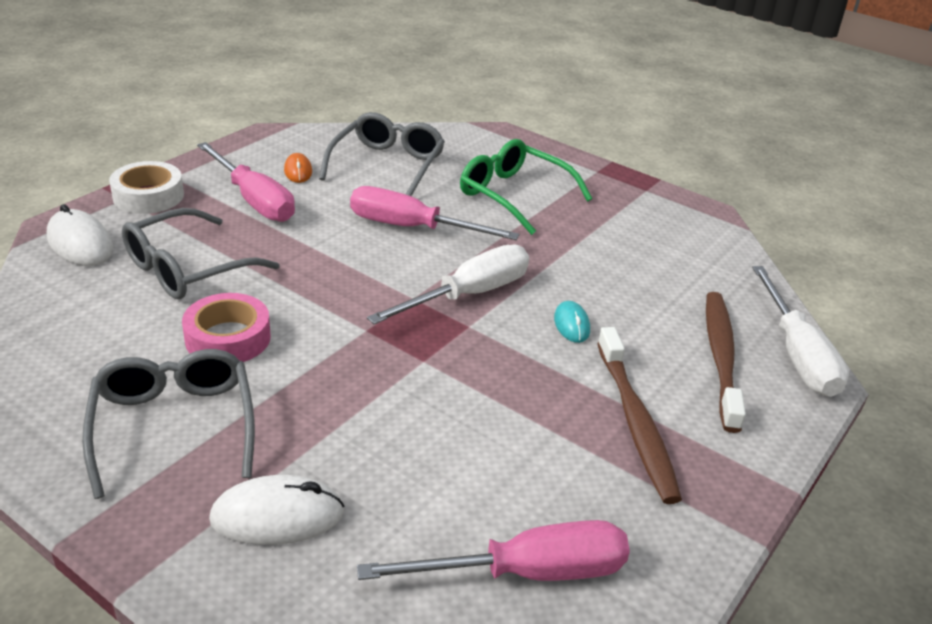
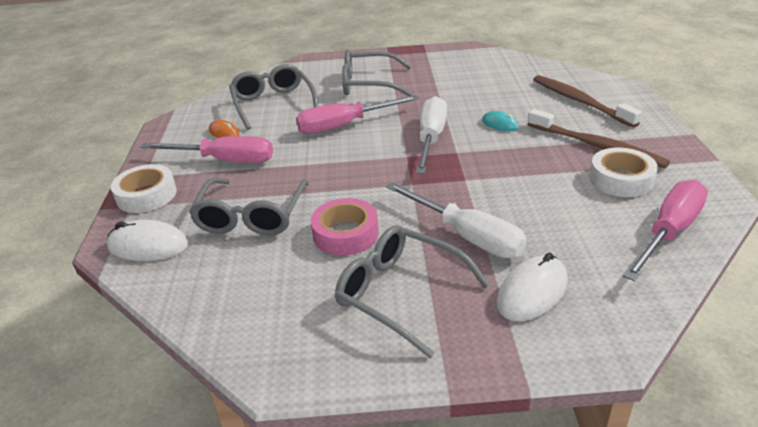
camera: 35 degrees left, 0 degrees up
(513, 195) = (368, 84): green glasses -> grey glasses
(588, 478) = (621, 179): none -> white tape
(797, 354) = (603, 84): white screwdriver -> white screwdriver (467, 236)

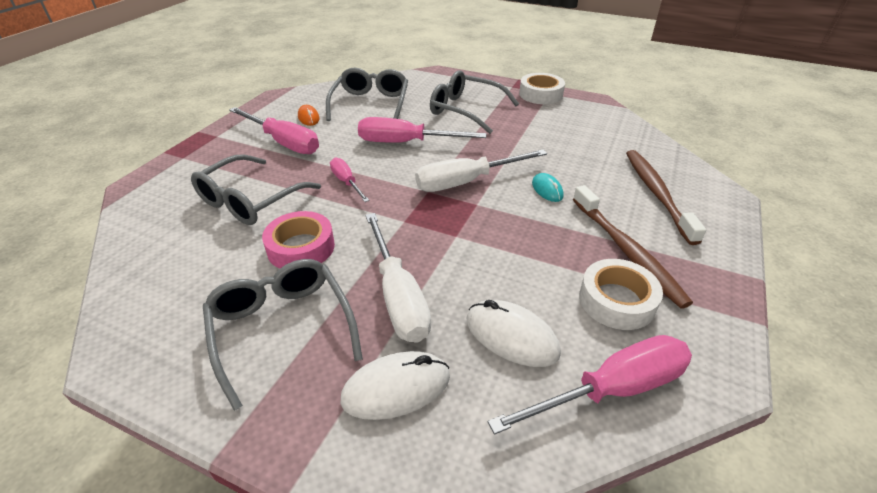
camera: 25 degrees right, 5 degrees up
(146, 195) = (202, 152): white tape -> white tape (540, 94)
(148, 246) = (158, 196): white mouse -> white mouse (511, 336)
(327, 172) = (346, 182): none -> pink screwdriver
(431, 139) = (466, 182): white screwdriver -> white screwdriver turned 150 degrees counterclockwise

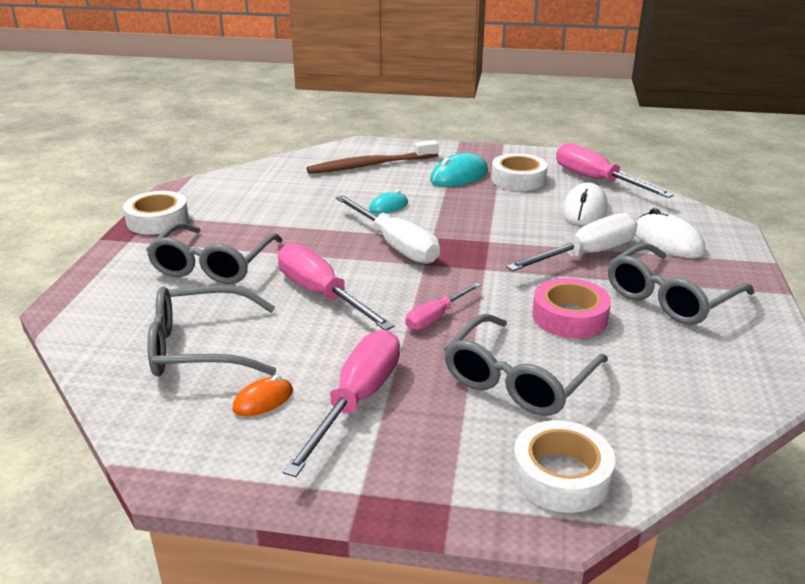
camera: 105 degrees left, 10 degrees down
(159, 194) = (561, 475): none -> white tape
(250, 201) = (518, 380): grey glasses -> grey glasses turned 105 degrees clockwise
(406, 143) = (321, 294): pink screwdriver -> pink screwdriver turned 150 degrees clockwise
(626, 251) = (459, 176): brown toothbrush -> turquoise mouse

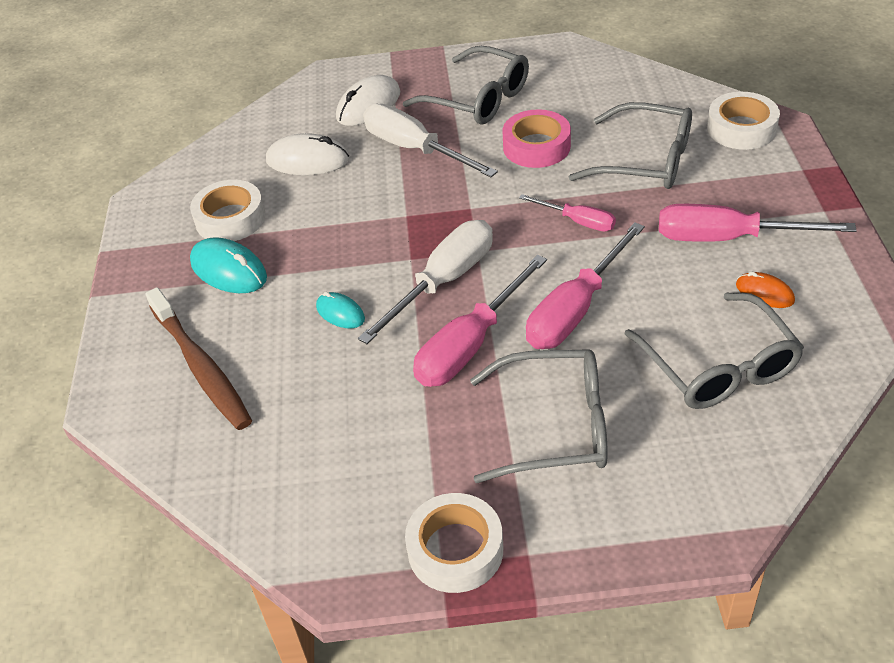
camera: 100 degrees left, 15 degrees up
(596, 180) = (224, 160): pink screwdriver -> pink screwdriver (470, 345)

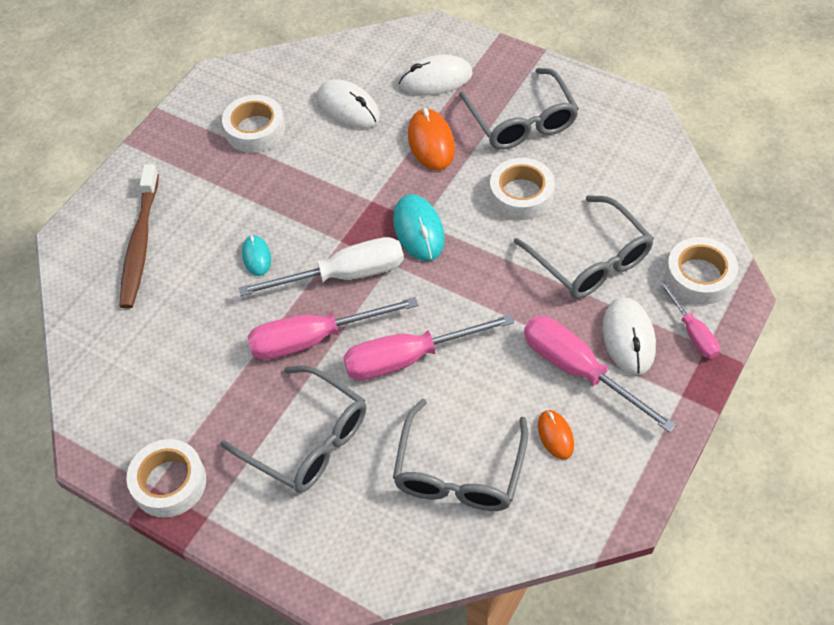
camera: 35 degrees right, 10 degrees up
(229, 270) = (218, 174): turquoise mouse -> turquoise mouse (418, 230)
(414, 149) = (431, 142): white screwdriver -> orange mouse
(536, 146) = (521, 195): pink tape -> white tape
(578, 221) = (484, 283): pink screwdriver -> pink screwdriver (692, 332)
(738, 195) = (628, 338): none -> white mouse

